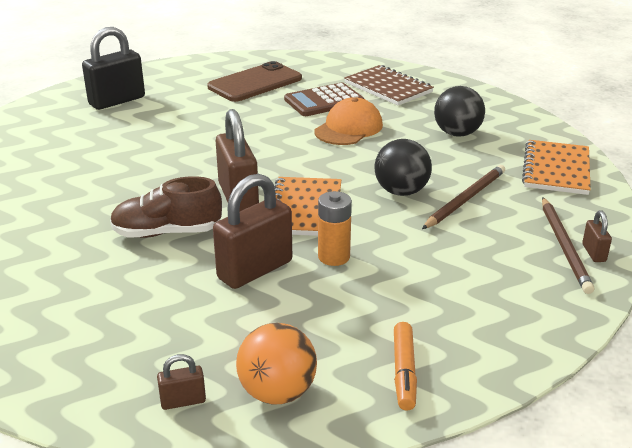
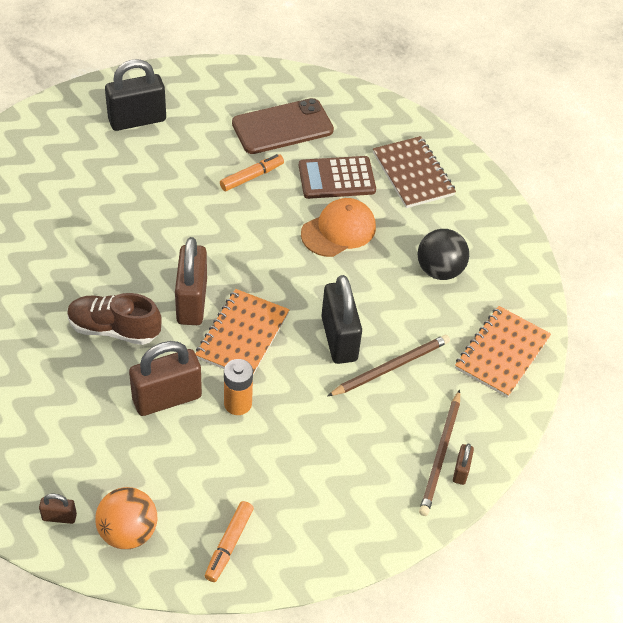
camera: 15 degrees right, 20 degrees up
(246, 113) = (251, 177): none -> orange marker
(401, 191) = (339, 339): black ball -> black padlock

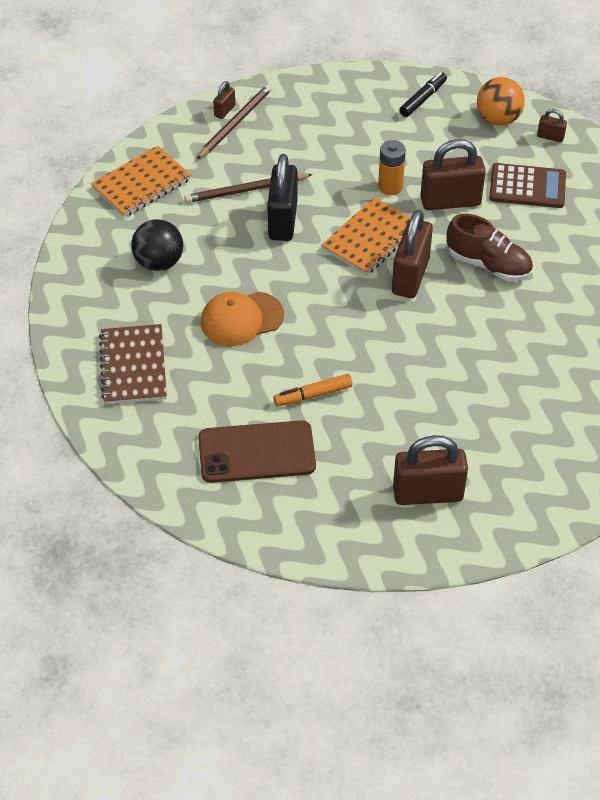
camera: 160 degrees left, 0 degrees up
(137, 120) = (428, 494): black padlock -> brown padlock
(229, 544) = (422, 99): orange marker -> black marker
(336, 178) = (220, 376): brown calculator -> brown calculator (527, 186)

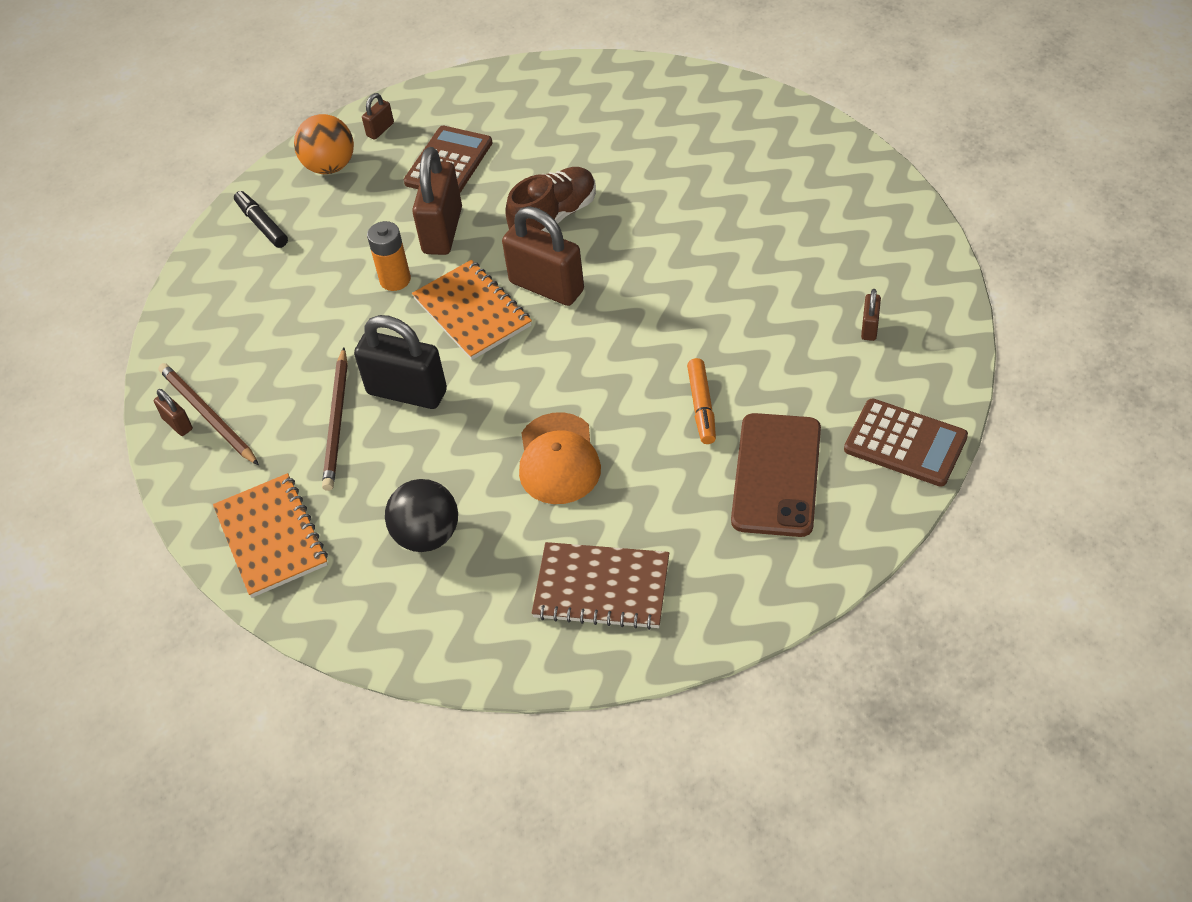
camera: 70 degrees left, 0 degrees up
(308, 533) = (905, 443): none -> brown calculator
(428, 494) = (869, 327): brown padlock -> brown padlock, size x0.46

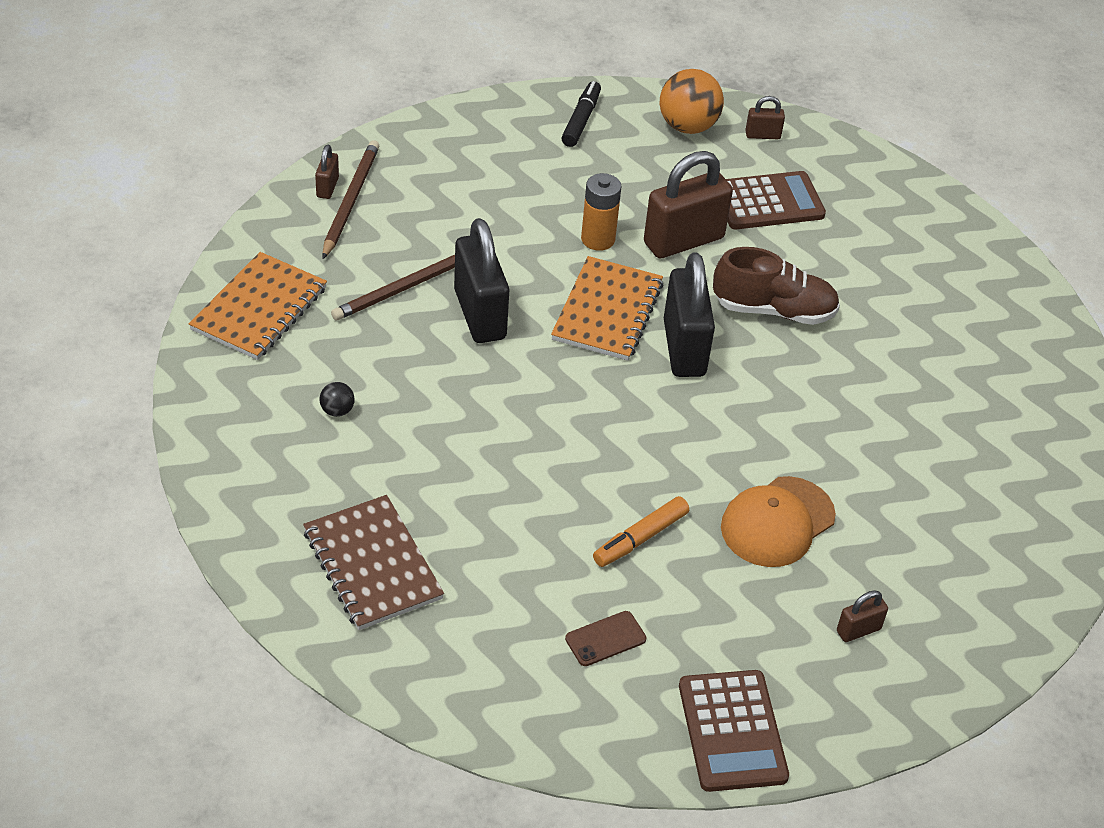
camera: 45 degrees right, 5 degrees down
(427, 535) = (337, 410): black ball -> black ball, size x0.46
(546, 287) = (684, 348): brown padlock -> black padlock
(558, 459) = (491, 460): orange cap -> orange cap (777, 522)
(776, 475) = (605, 639): brown phone -> brown phone, size x0.45

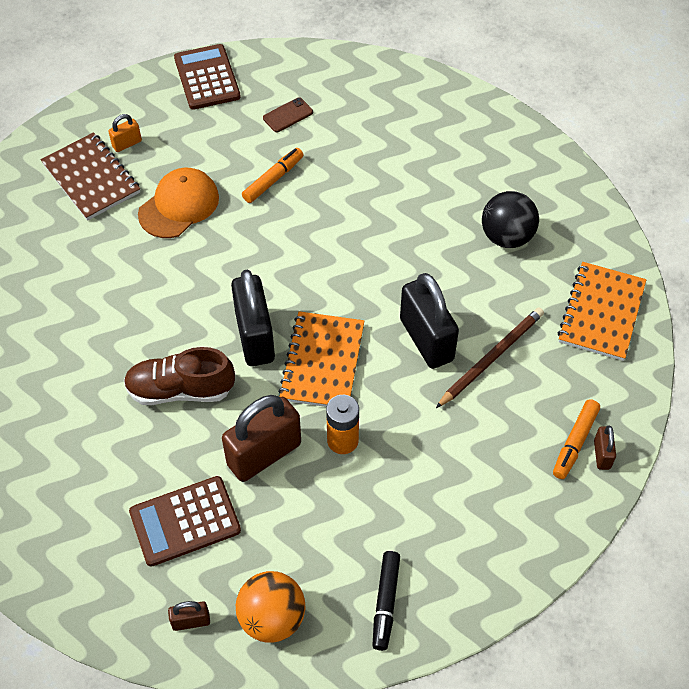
camera: 175 degrees right, 10 degrees up
(337, 410) = (507, 237): black ball -> black ball, size x2.18
(350, 201) = (575, 442): brown pencil -> orange marker
(372, 565) = (444, 136): brown notebook -> brown notebook (91, 178)
(858, 630) = (127, 144): brown padlock -> orange padlock

